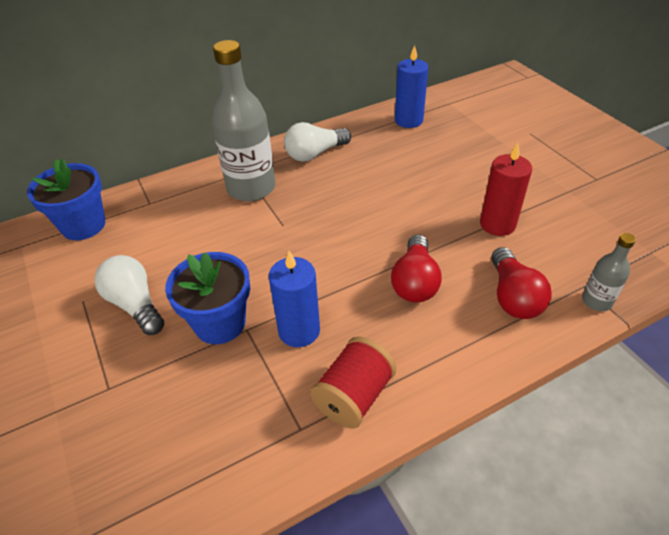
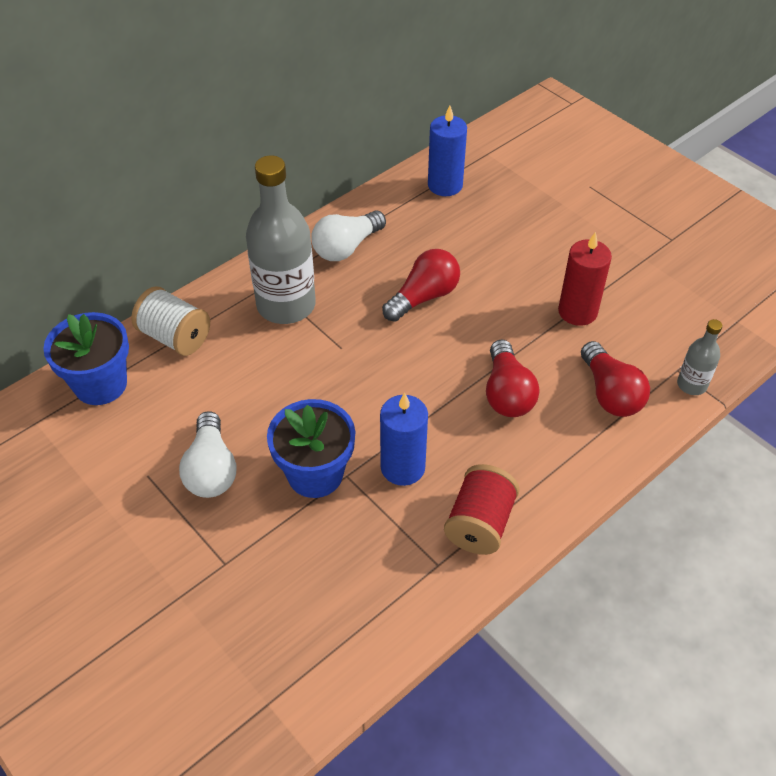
camera: 15 degrees left, 5 degrees up
(135, 304) = (211, 469): white light bulb -> white light bulb turned 135 degrees counterclockwise
(156, 199) = (175, 337): none -> white spool
(365, 196) = (424, 297): none -> red light bulb

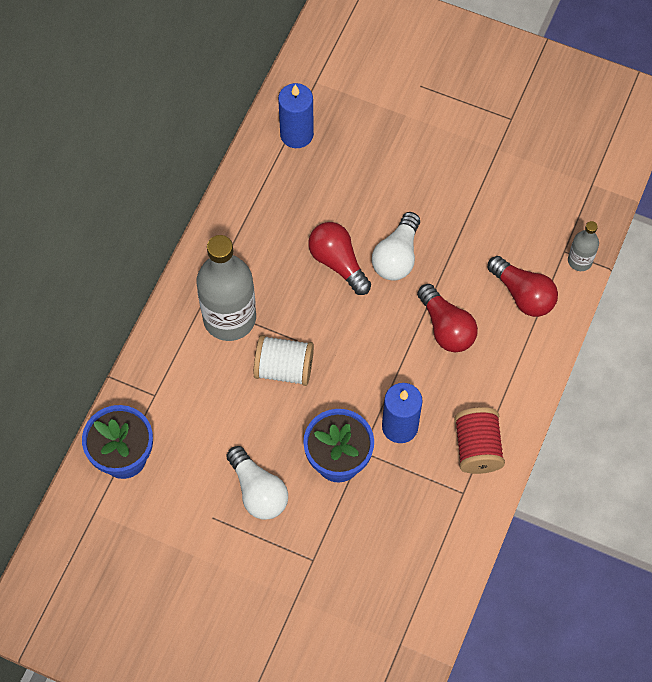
camera: 25 degrees left, 15 degrees up
(175, 337) = (156, 387): white spool -> white spool (284, 368)
(346, 247) = (247, 238): white light bulb -> white light bulb (397, 257)
(424, 297) = (338, 262): red light bulb -> red light bulb turned 60 degrees counterclockwise
(577, 311) = (466, 226): red candle -> none

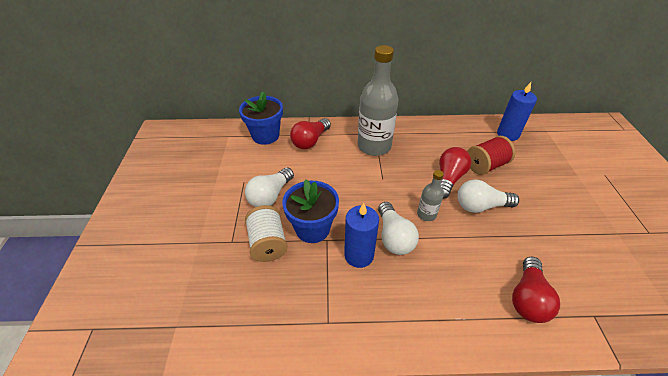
camera: 65 degrees right, 20 degrees down
(284, 368) = (360, 179): white spool -> white spool (268, 243)
(394, 377) = (394, 237): none -> white light bulb
(446, 328) = (455, 255): red light bulb -> red light bulb (310, 141)
(477, 448) = (373, 317): red spool -> red spool (485, 165)
(580, 261) = (599, 333): grey bottle -> grey bottle (426, 214)

